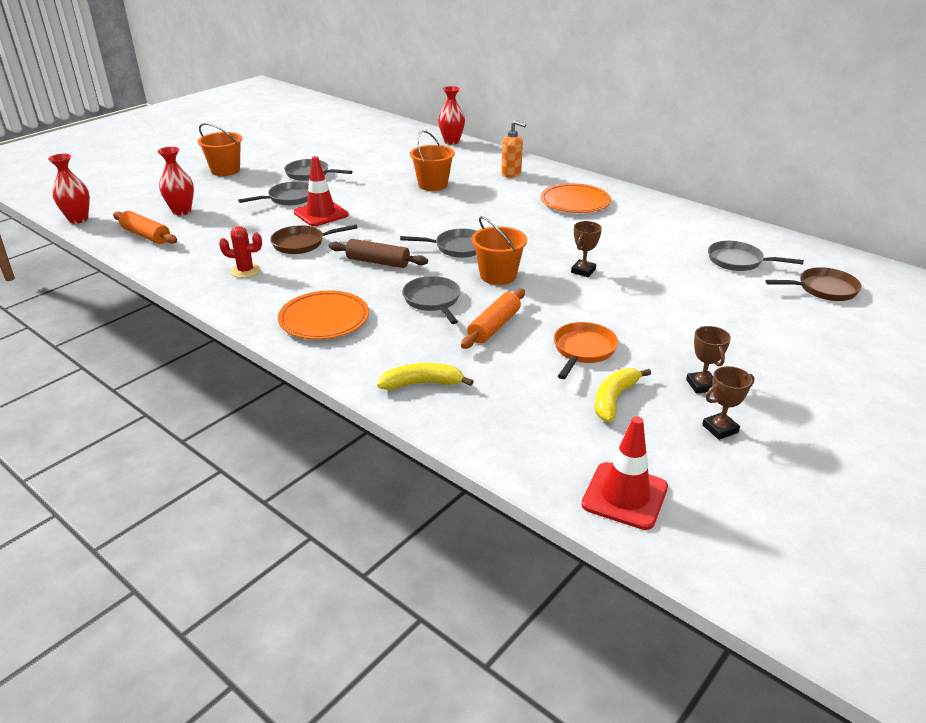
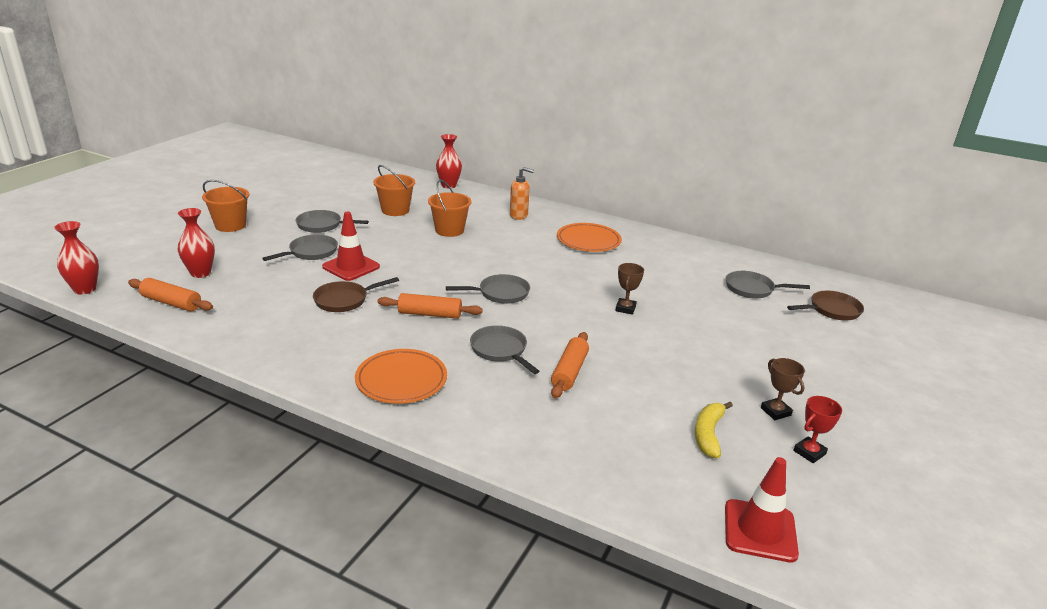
camera: 15 degrees left, 5 degrees down
(245, 271) = (297, 334): red cactus -> none
(378, 262) = (430, 314): brown rolling pin -> orange rolling pin
(422, 384) = (527, 439): yellow banana -> none
(498, 275) = (550, 319): orange bucket -> orange bucket (395, 210)
(583, 350) = (660, 388): orange pan -> none
(720, 429) = (809, 452): brown trophy -> red trophy

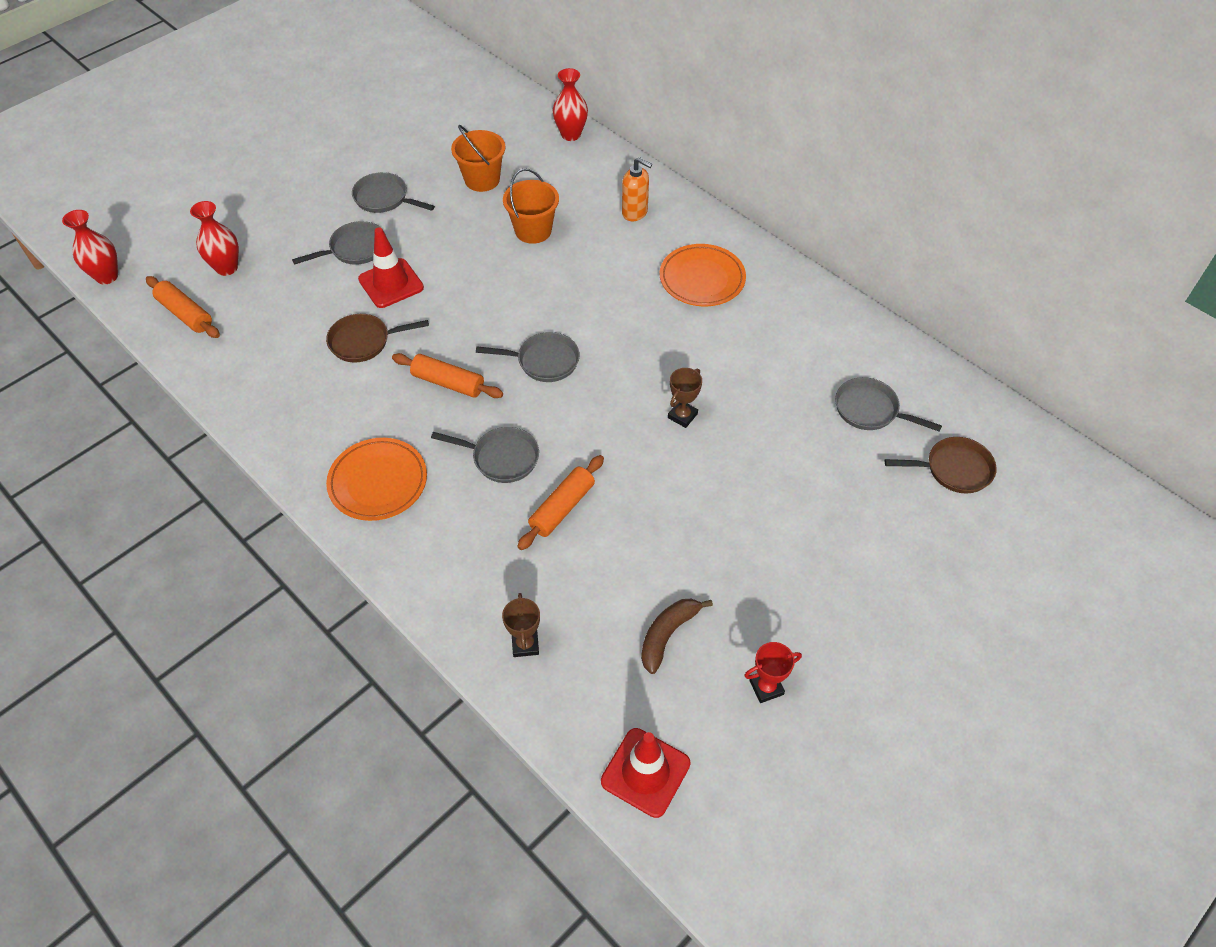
camera: 20 degrees right, 25 degrees up
(230, 225) = (281, 184): orange bucket -> none
(500, 350) = (501, 458): grey pan -> grey pan turned 120 degrees clockwise
(708, 434) = (667, 635): yellow banana -> brown banana
(775, 411) = (766, 620): brown trophy -> brown trophy (525, 644)

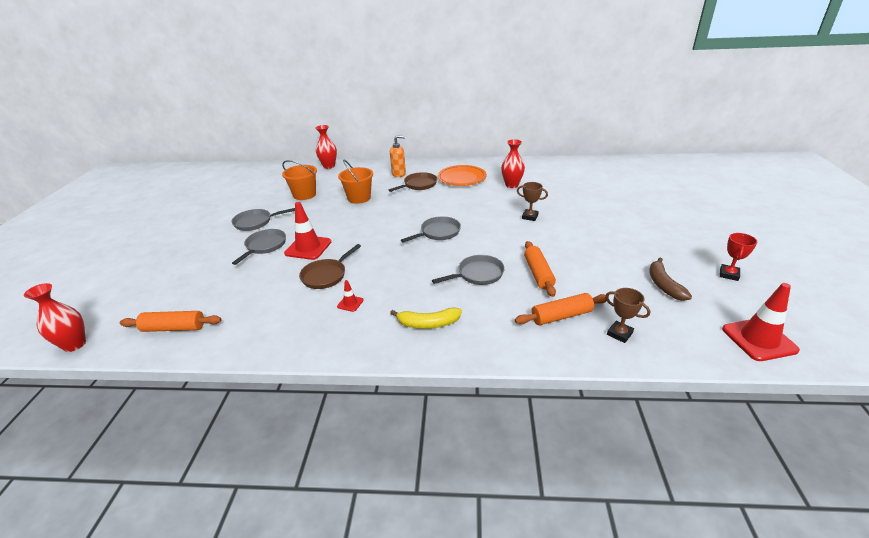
camera: 40 degrees left, 20 degrees down
(226, 268) = (180, 293): red vase -> red vase (511, 185)
(344, 399) = (350, 303): none -> red traffic cone
(378, 482) = (428, 324): orange plate -> yellow banana
(448, 383) = (402, 264): orange rolling pin -> orange rolling pin (561, 316)
(682, 416) = (530, 217): brown trophy -> brown trophy turned 60 degrees counterclockwise
(870, 410) = (590, 180): grey pan -> none
(954, 469) = (646, 179): brown pan -> brown pan (418, 185)

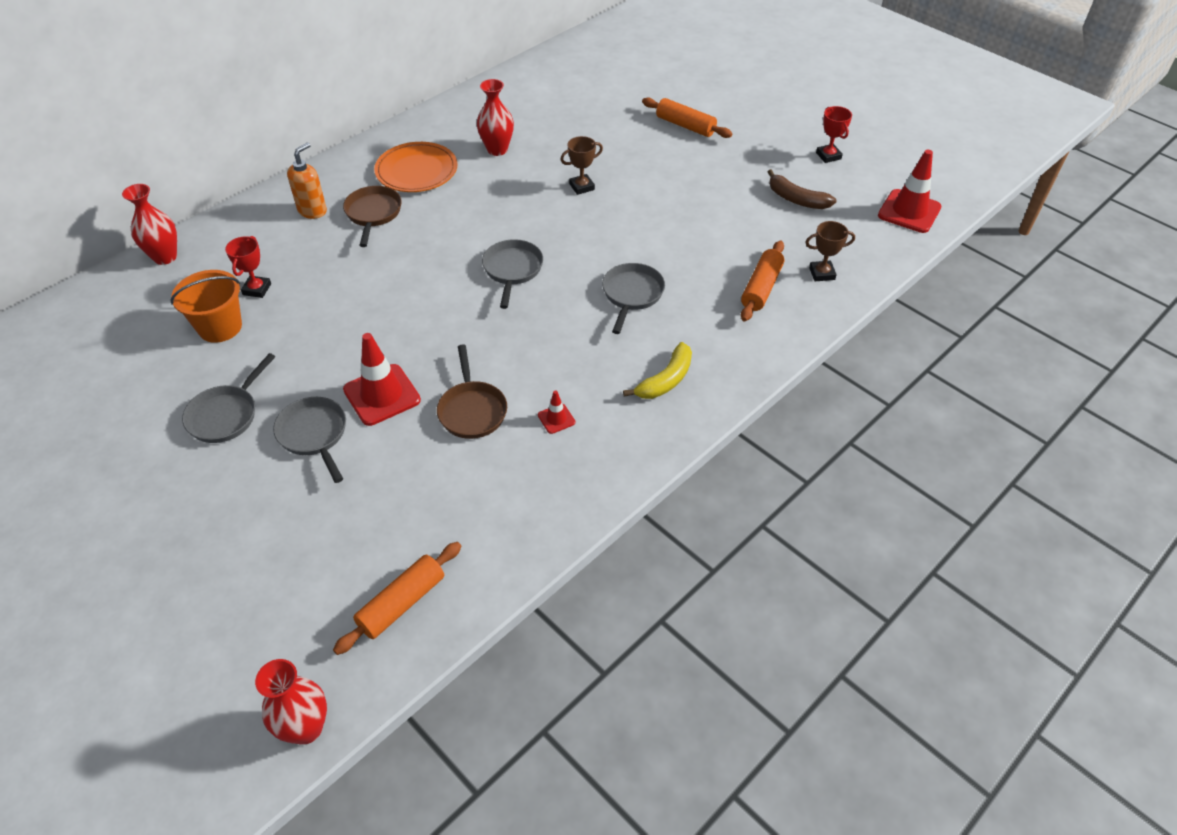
camera: 50 degrees left, 15 degrees up
(336, 189) = (257, 289): none -> red trophy
(359, 198) = (321, 282): orange bucket -> none
(538, 273) = (685, 255): orange rolling pin -> orange rolling pin (685, 126)

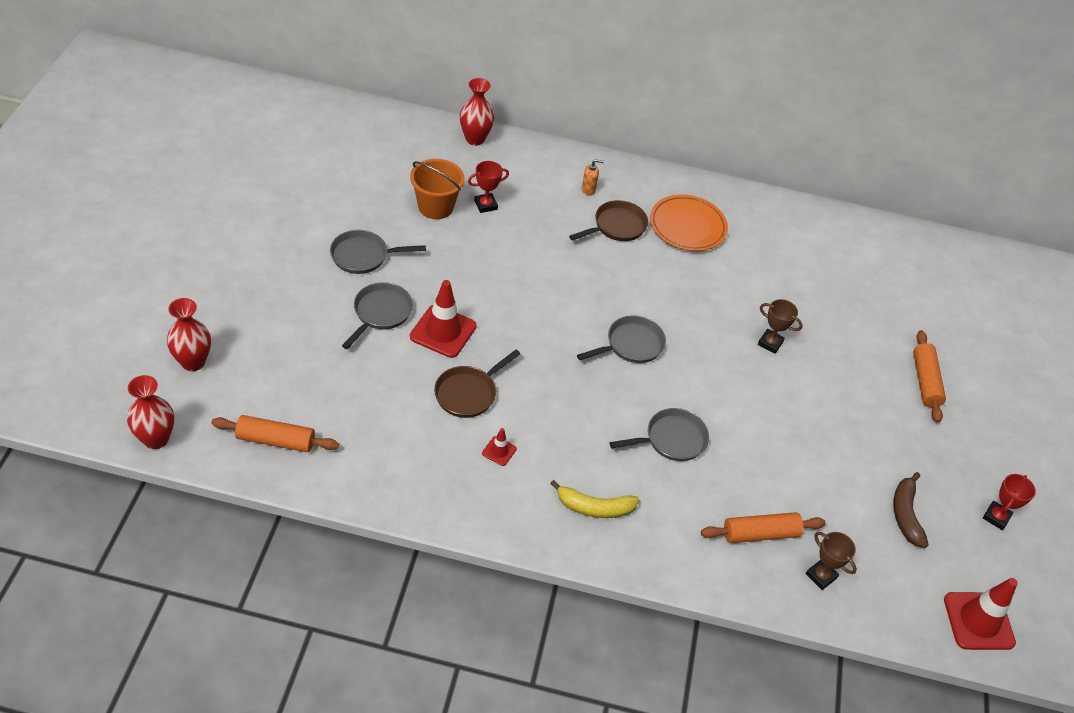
camera: 50 degrees right, 0 degrees up
(312, 211) = (588, 190): orange soap dispenser -> orange soap dispenser, size x0.62
(497, 150) = (761, 263): red vase -> red vase (193, 362)

